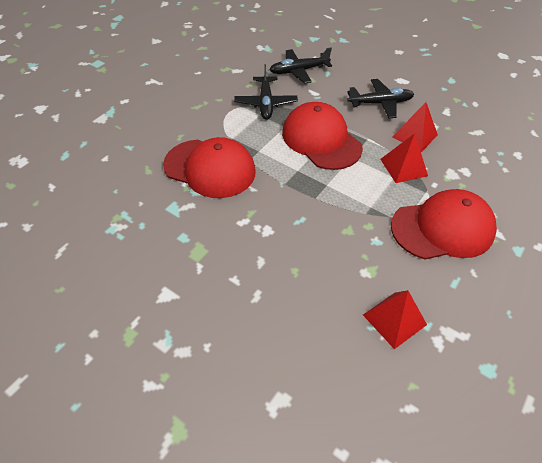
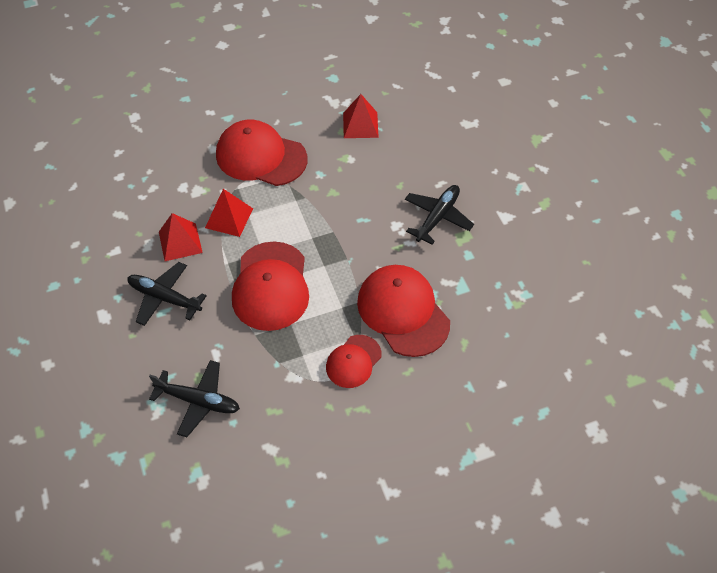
camera: 145 degrees left, 5 degrees up
(222, 125) = (353, 361): none -> red cap
(266, 103) = (282, 368): black plane -> black plane (437, 217)

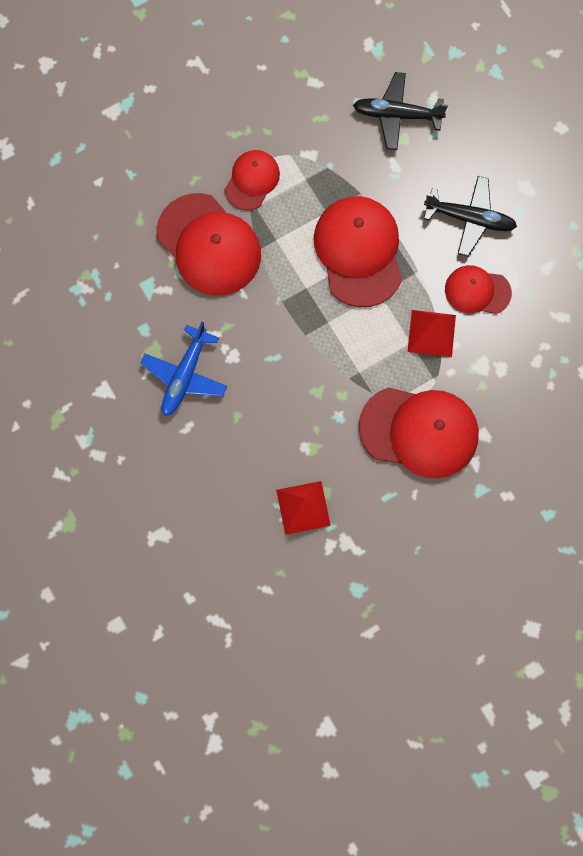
camera: 170 degrees right, 20 degrees up
(180, 242) = (477, 291): red pyramid -> red cap
(437, 217) = (185, 375): black plane -> blue plane

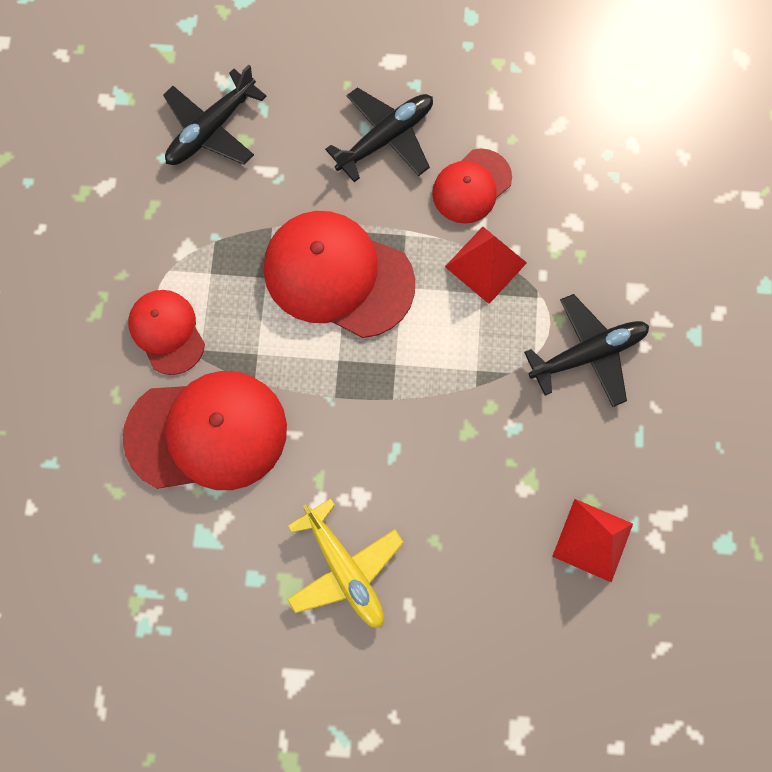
camera: 55 degrees left, 0 degrees up
(185, 375) = (345, 568): blue plane -> yellow plane
(419, 431) = (588, 353): red cap -> black plane

